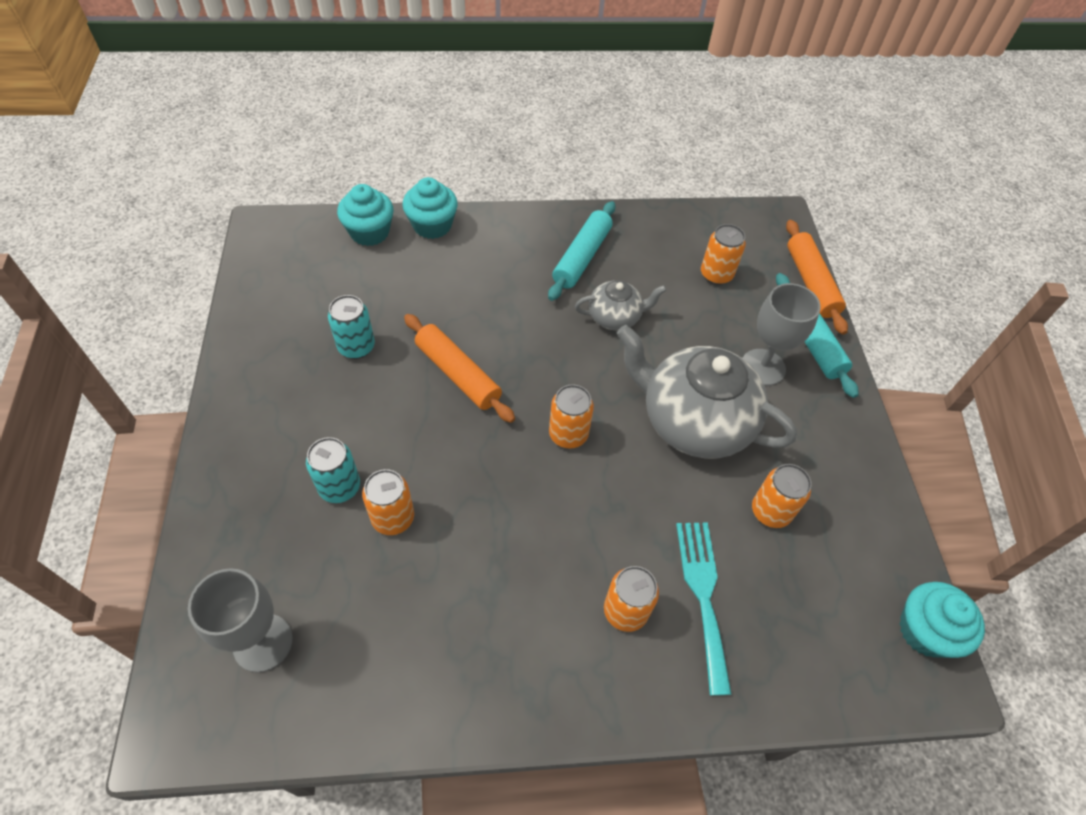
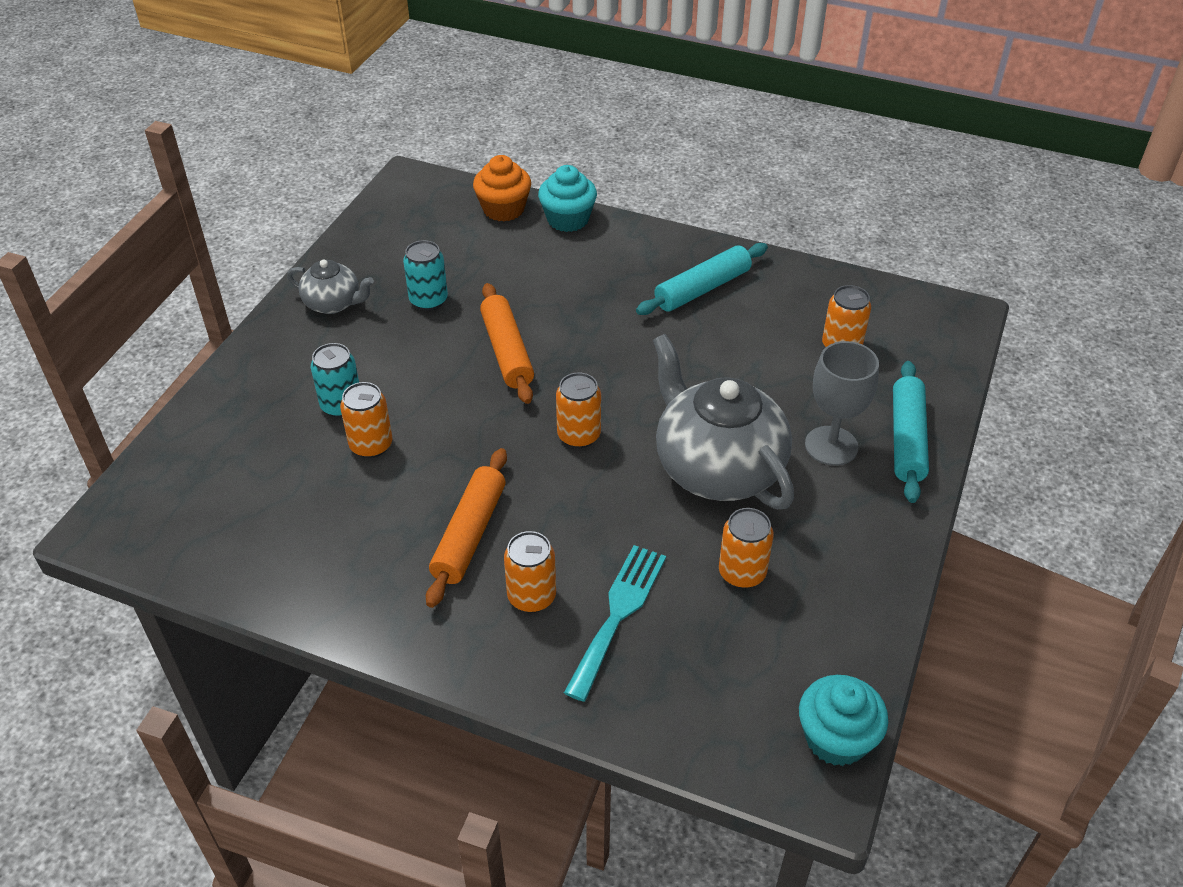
camera: 30 degrees right, 10 degrees down
(263, 642) = (206, 496): grey goblet -> none
(369, 232) = (503, 209): turquoise cupcake -> orange cupcake
(615, 317) = (699, 351): grey teapot -> grey teapot (333, 303)
(811, 282) = (950, 386): orange rolling pin -> orange rolling pin (469, 534)

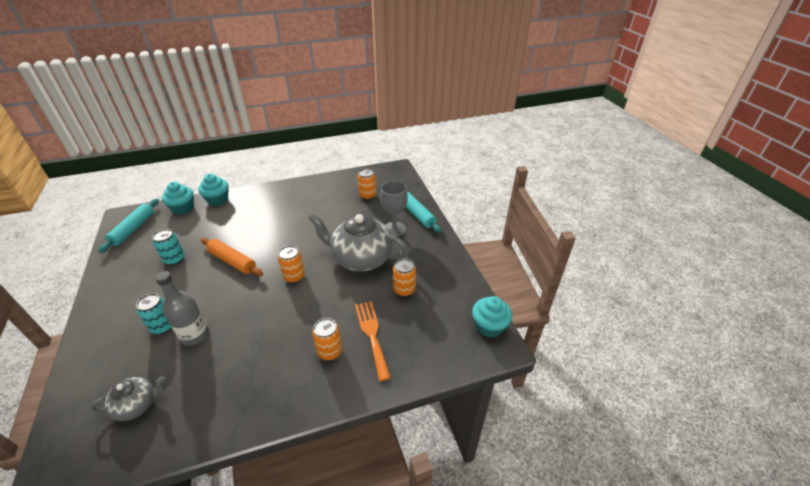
camera: 40 degrees left, 5 degrees down
(333, 303) = (121, 284): grey teapot -> grey teapot (137, 405)
(371, 445) = (195, 335): orange can -> grey bottle
(469, 534) = (278, 344): orange rolling pin -> none
(503, 209) = (183, 208): orange cupcake -> turquoise cupcake
(618, 614) = (372, 335): turquoise fork -> orange fork
(702, 289) = (298, 200): turquoise rolling pin -> turquoise rolling pin (133, 229)

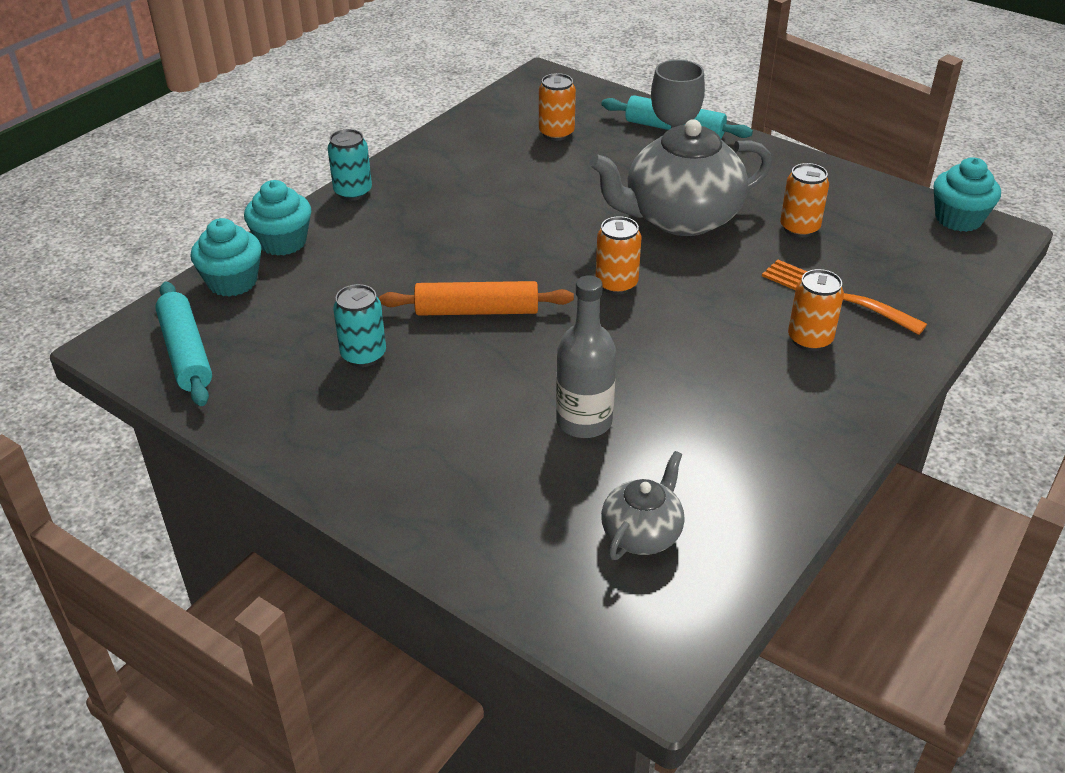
camera: 35 degrees left, 0 degrees up
(163, 326) = (512, 439): turquoise can -> turquoise can (353, 192)

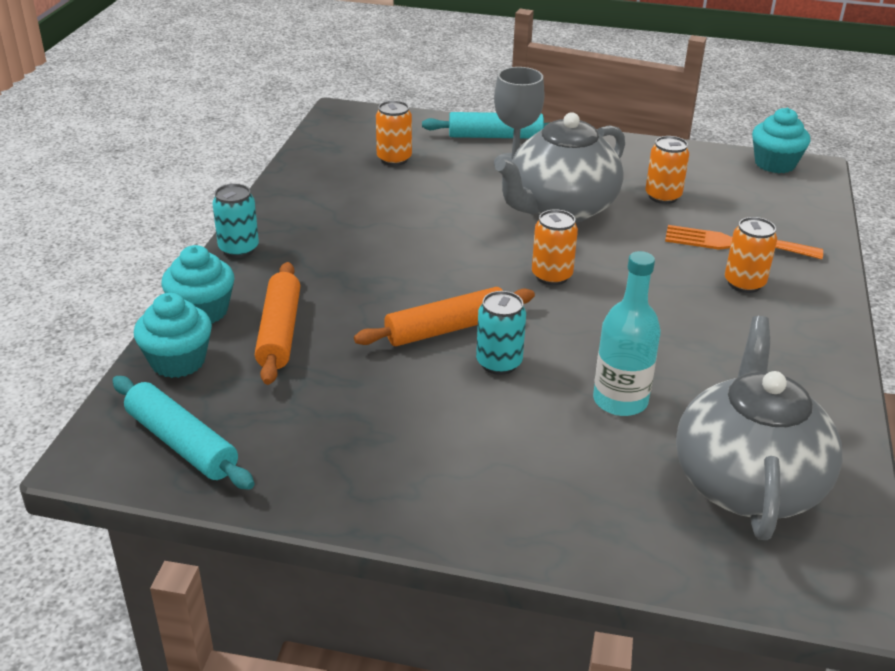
camera: 25 degrees left, 5 degrees down
(331, 277) = (279, 332): none -> orange rolling pin
(363, 355) = (370, 396): turquoise can -> turquoise can (499, 363)
(584, 421) = (620, 400): grey bottle -> turquoise bottle
(642, 534) = (747, 482): grey teapot -> grey teapot, size x1.96

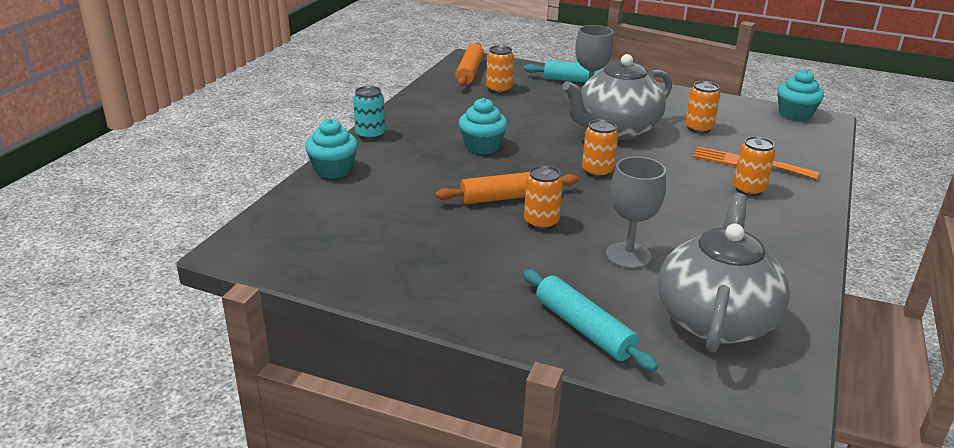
camera: 10 degrees right, 5 degrees down
(178, 361) = (307, 198): turquoise cupcake -> turquoise cupcake (482, 146)
(182, 443) = (295, 248): turquoise rolling pin -> turquoise rolling pin (584, 328)
(279, 332) = (384, 187): orange rolling pin -> orange rolling pin (469, 72)
(499, 363) = (541, 222): turquoise can -> orange can
(620, 400) = (628, 255): turquoise bottle -> grey goblet

